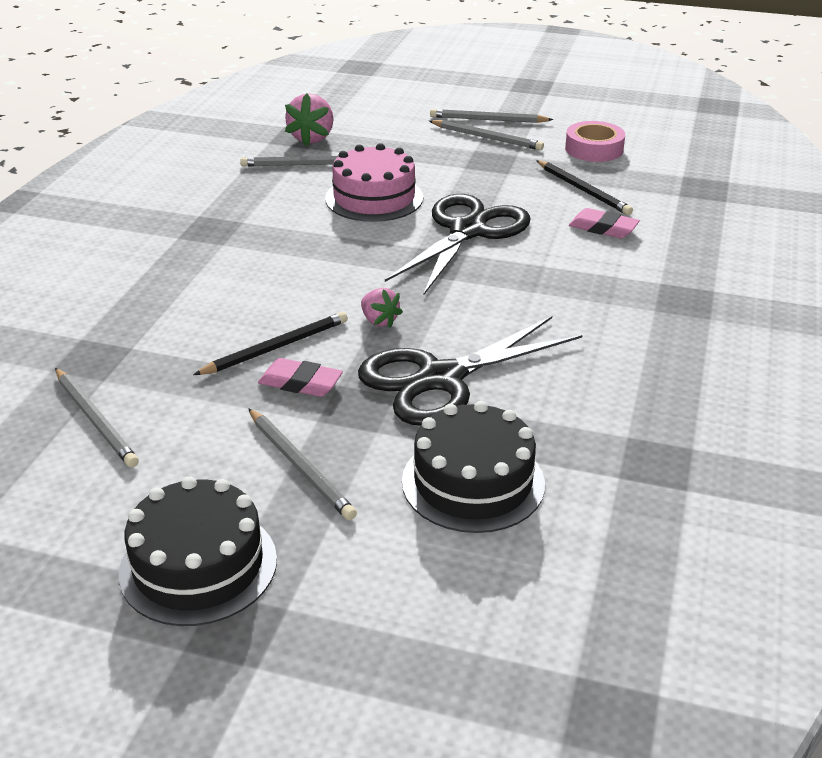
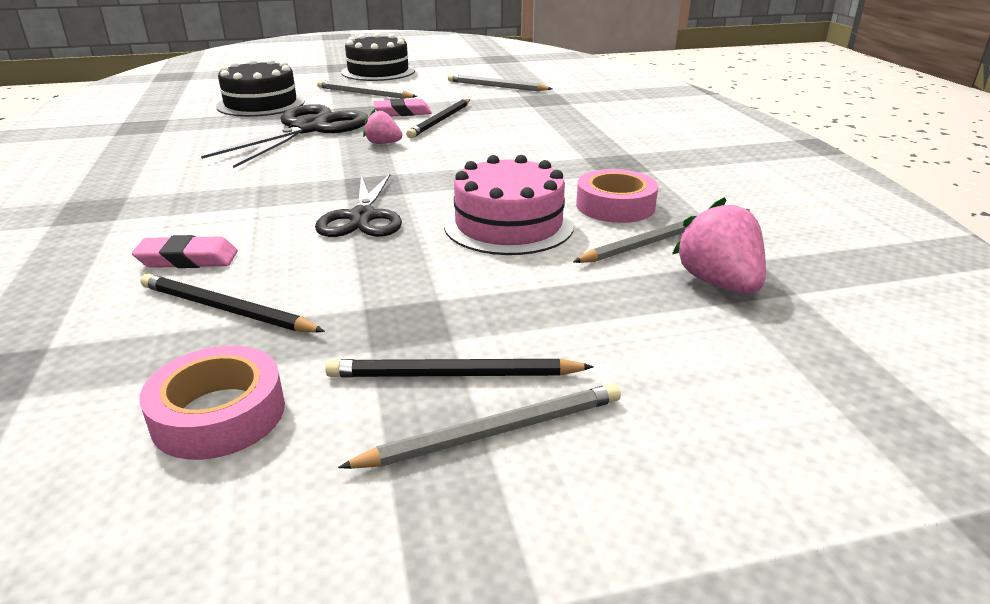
camera: 150 degrees right, 5 degrees down
(283, 192) = (615, 206): none -> pink tape
(468, 231) = (362, 217): black scissors -> black scissors, size x0.66
(487, 138) = (453, 375): grey pencil -> black pencil

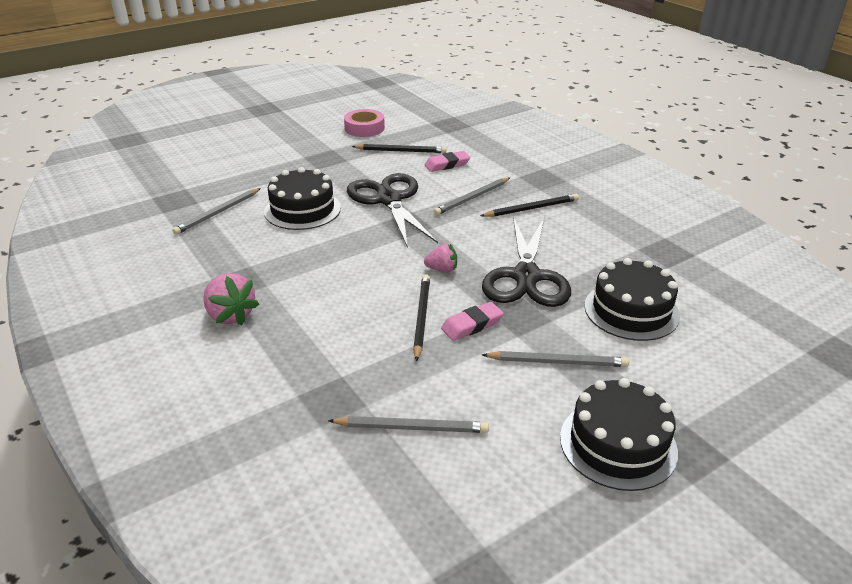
camera: 160 degrees right, 5 degrees up
(362, 217) = (389, 200): black scissors -> black scissors, size x1.51
(453, 375) = (297, 147): black pencil -> black pencil (531, 208)
(494, 432) = (277, 137): grey pencil -> grey pencil (472, 198)
(508, 225) = (302, 210): pink cake -> black cake
(615, 206) = (239, 235): pink tape -> none
(718, 283) = (188, 196): pink strawberry -> pink strawberry (230, 315)

